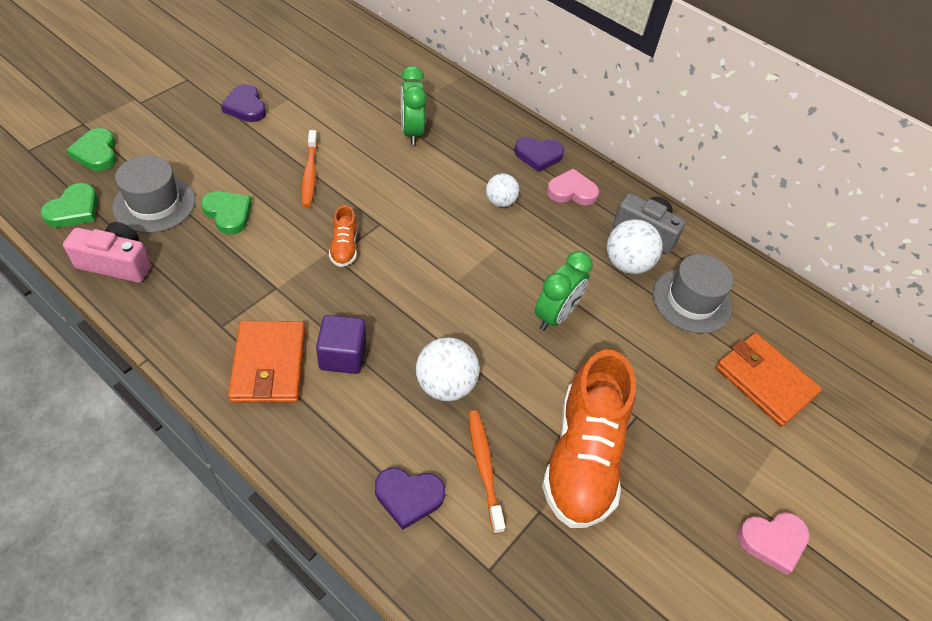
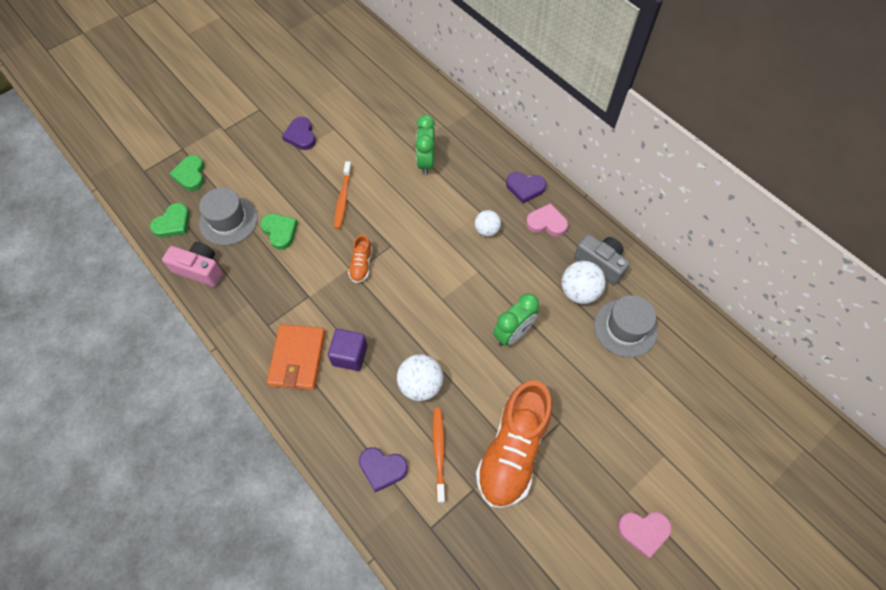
camera: 15 degrees right, 10 degrees up
(764, 381) = (669, 402): orange wallet -> none

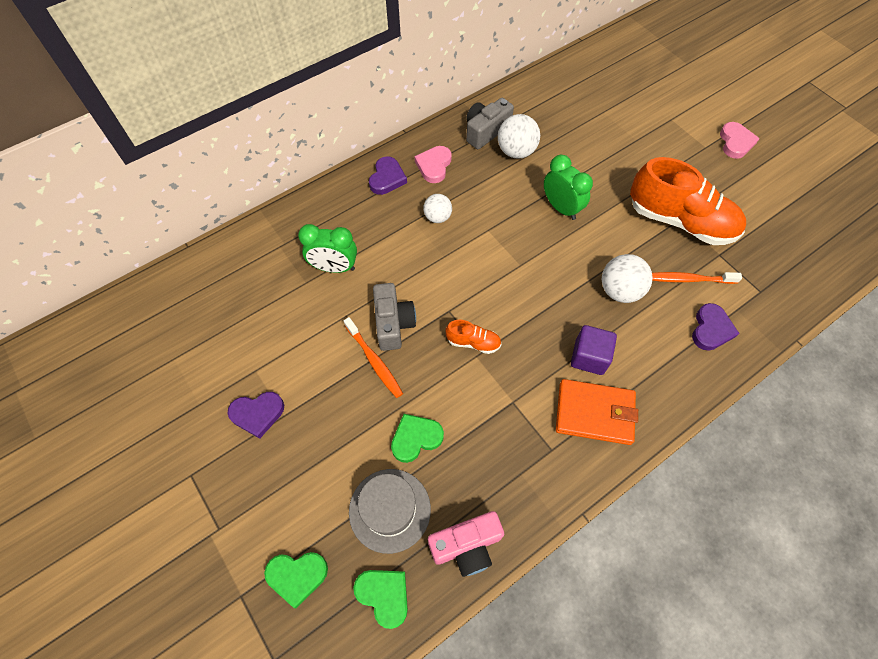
camera: 85 degrees left, 0 degrees up
(200, 269) = (466, 546): pink camera -> pink camera turned 135 degrees counterclockwise
(343, 199) = (374, 361): orange toothbrush -> orange toothbrush turned 45 degrees clockwise
(376, 208) = (393, 323): none -> grey camera
(625, 328) = (554, 124): grey hat -> none

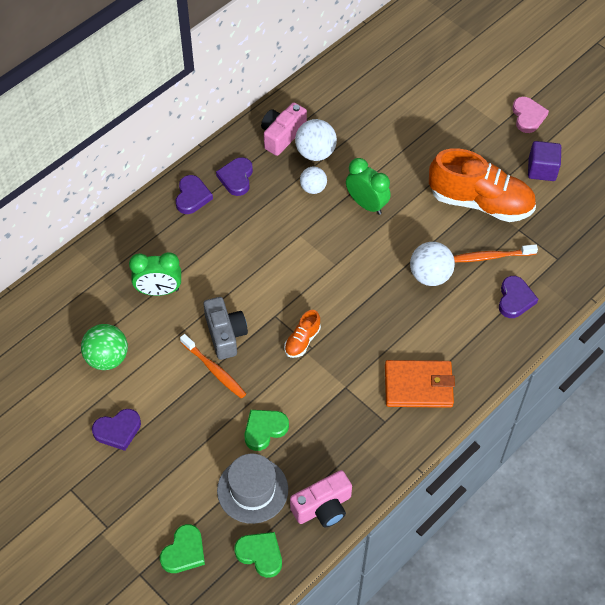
camera: 10 degrees left, 5 degrees down
(265, 331) = (107, 358): none -> green ball
(297, 576) = (184, 552): green heart -> green heart turned 45 degrees counterclockwise
(434, 166) = (236, 178): pink heart -> purple heart
(437, 217) = (249, 229): white ball -> white ball (313, 188)
(473, 342) = (302, 341): orange shoe -> orange shoe turned 120 degrees clockwise
(485, 131) = (282, 135): grey camera -> pink camera
(589, 357) = (408, 339): purple cube -> purple cube (542, 170)

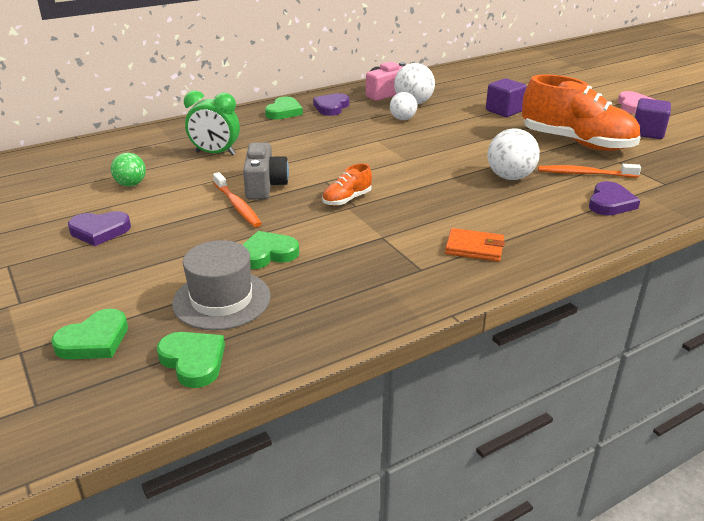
camera: 15 degrees right, 25 degrees down
(107, 358) = (131, 184): green ball -> green ball, size x0.65
(192, 197) = (284, 112): purple heart -> green heart
(323, 507) = (305, 330): pink camera -> none
(366, 204) = (453, 132): green clock -> none
(406, 152) = (504, 111): none -> purple cube
(418, 386) = (474, 248): orange wallet -> orange wallet, size x0.63

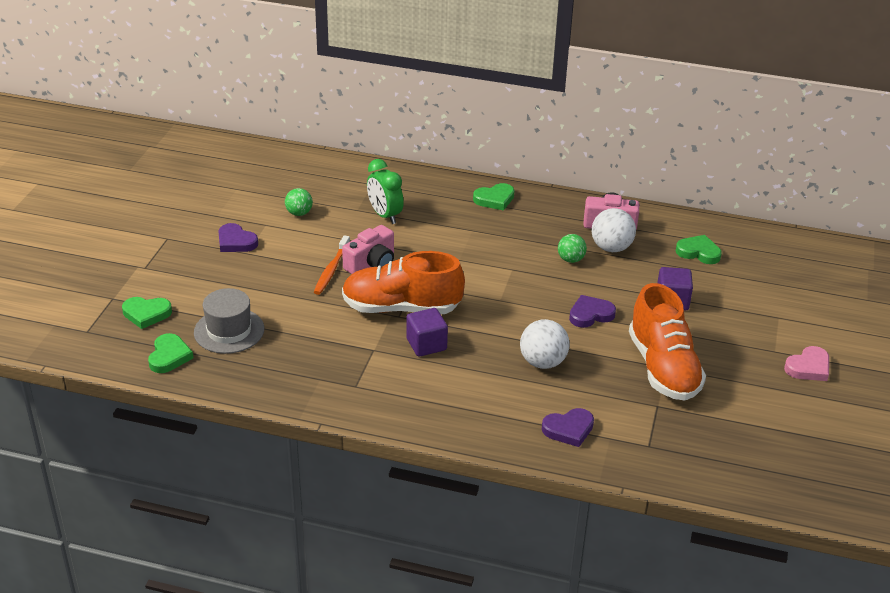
camera: 45 degrees right, 5 degrees up
(265, 185) = (371, 264): grey camera -> pink camera
(267, 254) = (293, 317): green heart -> green heart (698, 252)
(331, 107) = (537, 215): purple heart -> purple heart (590, 314)
(347, 199) = (401, 308): orange shoe -> orange shoe, size x2.27
(402, 119) = (570, 259): white ball -> green ball
(474, 248) = (411, 395): orange wallet -> none
(584, 174) = (605, 396): orange toothbrush -> none
(647, 132) = (750, 399): purple cube -> purple cube (426, 344)

